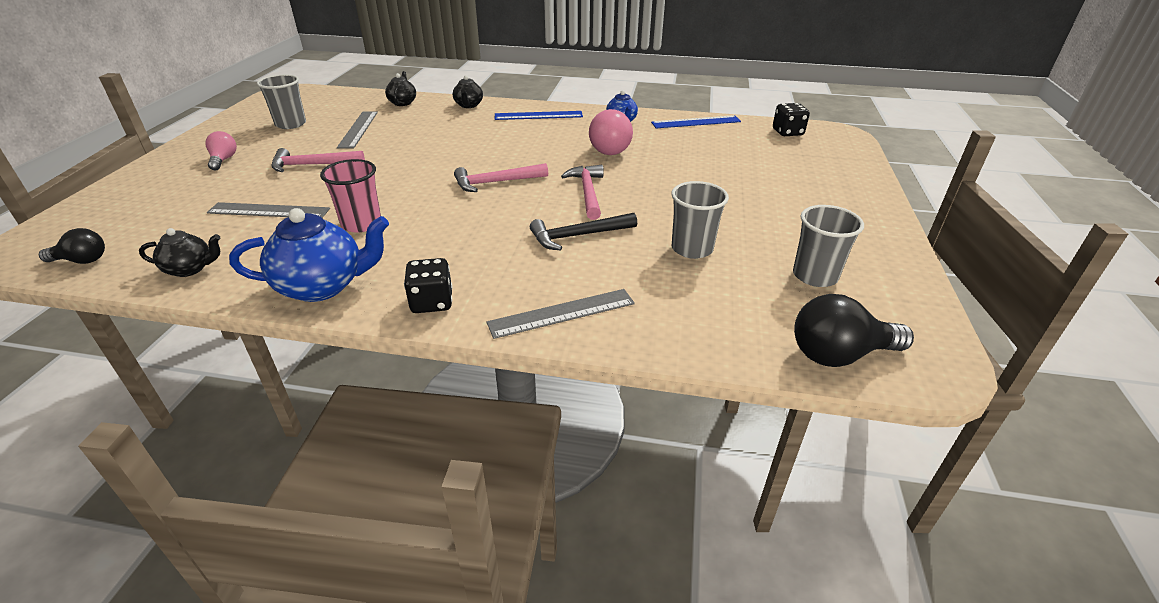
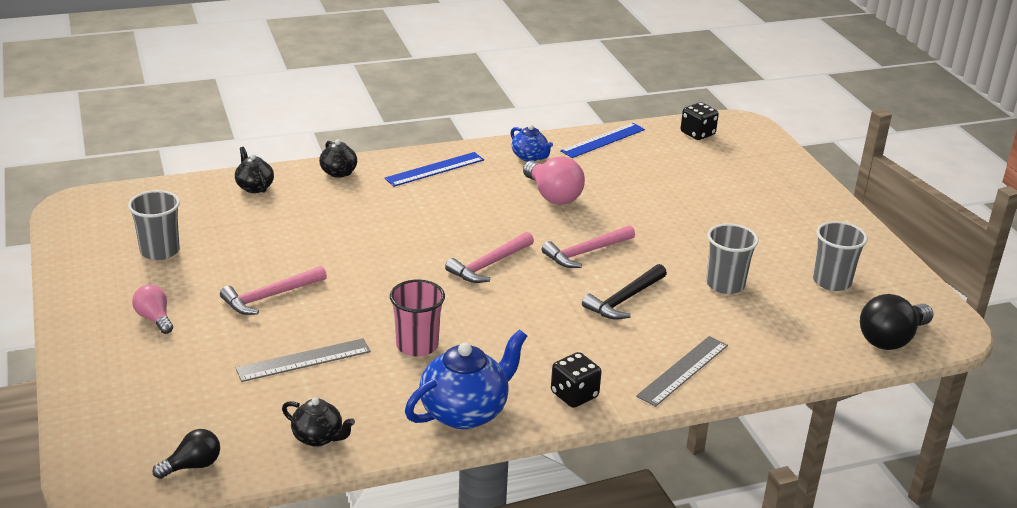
camera: 30 degrees left, 5 degrees down
(190, 269) = (318, 437): black teapot -> black teapot turned 60 degrees clockwise
(358, 129) = (254, 237): grey ruler -> none
(587, 192) = (586, 252): pink hammer -> pink hammer turned 90 degrees counterclockwise

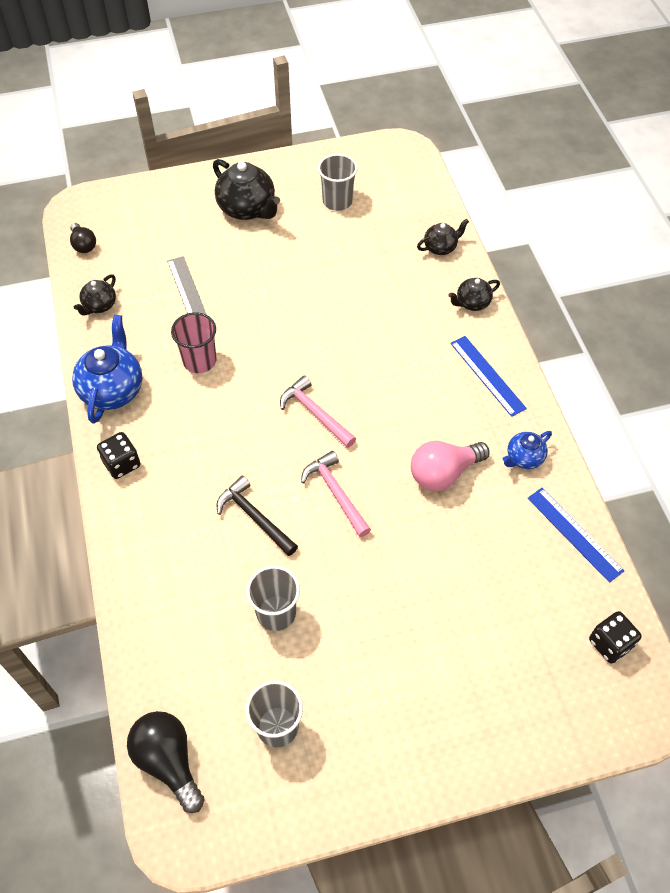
camera: 95 degrees right, 25 degrees up
(155, 319) = (247, 209): pink light bulb -> black teapot
(270, 297) = (272, 269): pink hammer -> none
(465, 412) = (113, 390): blue teapot -> blue teapot turned 135 degrees counterclockwise
(683, 370) = (142, 551): grey ruler -> none

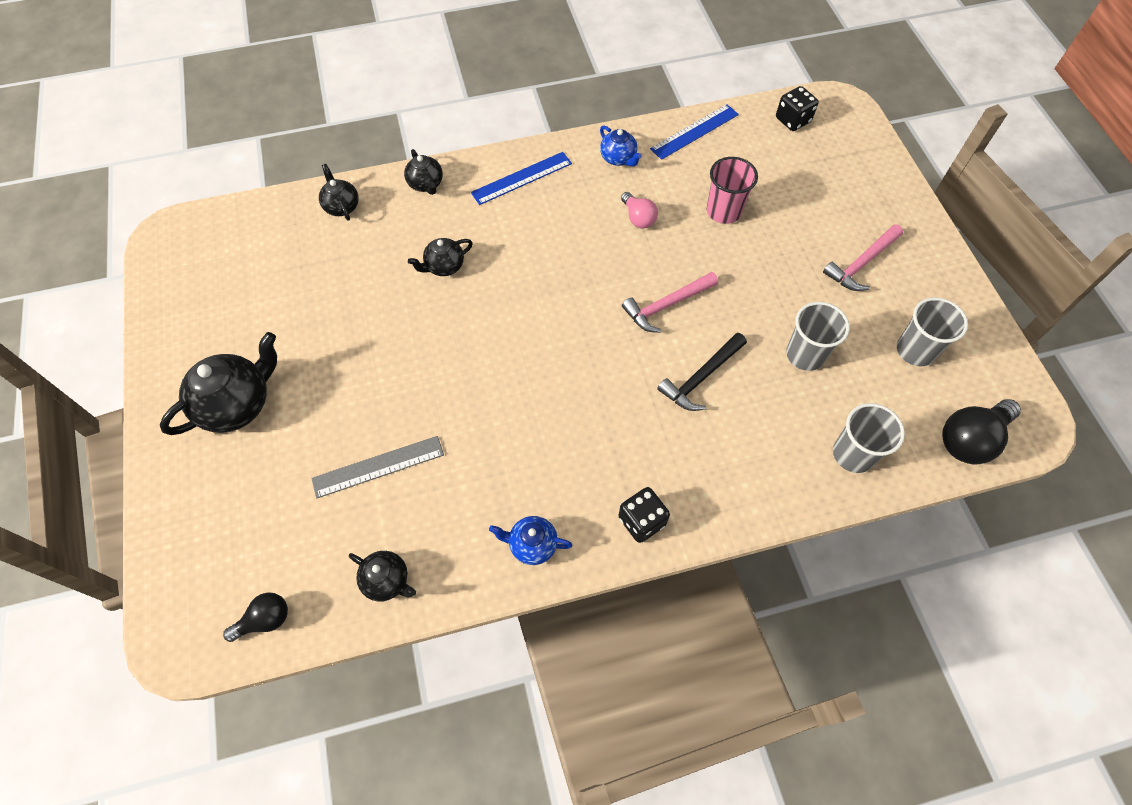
camera: 90 degrees left, 5 degrees up
(113, 390) = (532, 545): blue teapot -> blue teapot, size x0.56
(199, 361) = (490, 445): pink cup -> pink cup (723, 211)
(315, 413) = (568, 324): pink hammer -> pink hammer (861, 264)
(337, 201) = (246, 304): grey cup -> grey cup (853, 454)
(377, 321) = (444, 266): none -> black teapot
(443, 473) = (638, 218): pink light bulb -> pink light bulb, size x0.60

